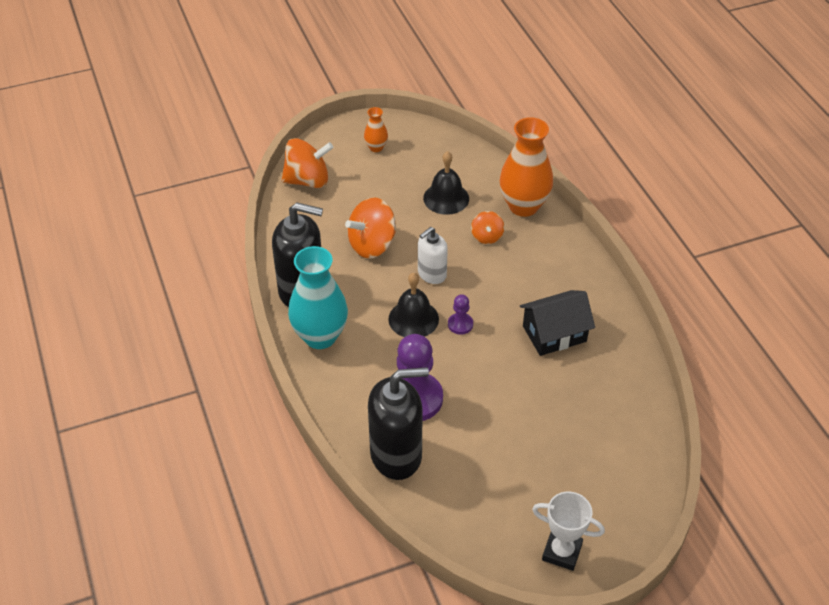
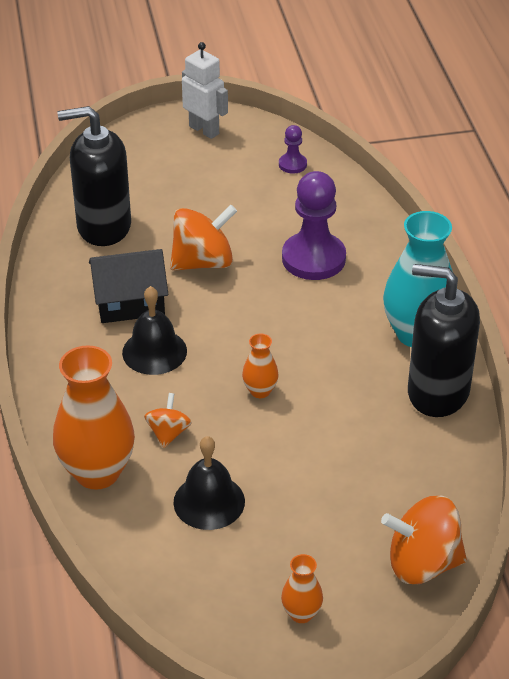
camera: 170 degrees left, 5 degrees down
(372, 245) = (334, 442): orange spinning top -> orange spinning top (203, 262)
(396, 455) = (343, 213): black soap dispenser -> black soap dispenser (103, 226)
(413, 319) = (297, 339): black bell -> black bell (154, 351)
(431, 274) = (260, 391): white soap dispenser -> orange vase
(460, 324) = (240, 326): purple pawn -> purple pawn (292, 164)
(562, 552) = (204, 130): white trophy -> white robot

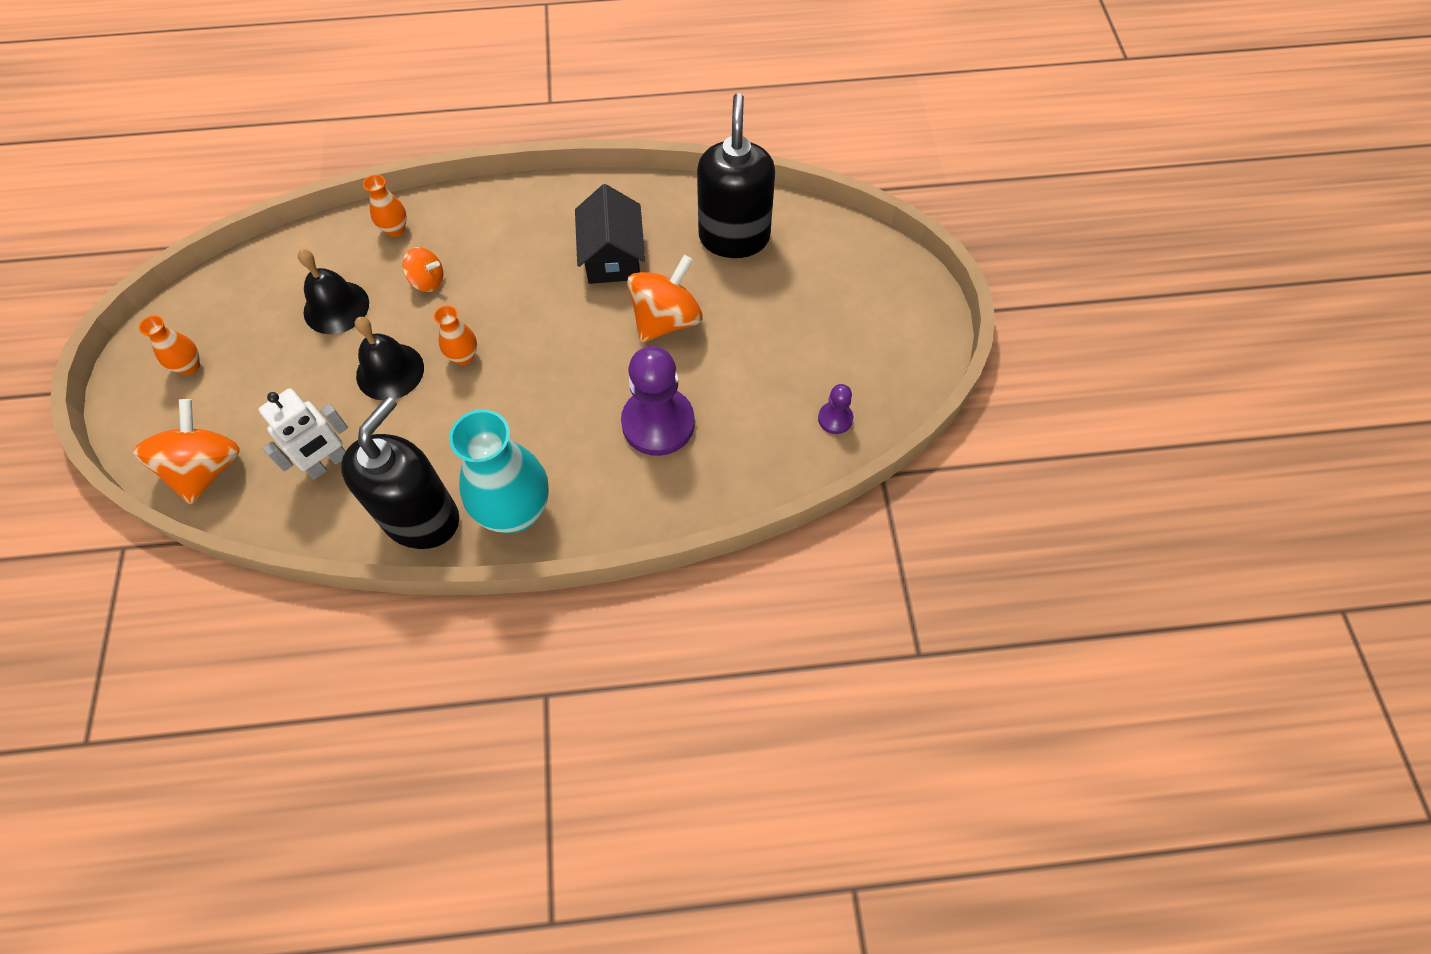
camera: 95 degrees right, 20 degrees up
(97, 472) = (395, 229): orange vase -> orange vase, size x0.48
(154, 351) = (538, 274): black bell -> black bell (390, 371)
(203, 262) = (666, 320): orange spinning top -> orange spinning top turned 120 degrees counterclockwise
(204, 130) = (906, 333): white robot -> white robot (328, 463)

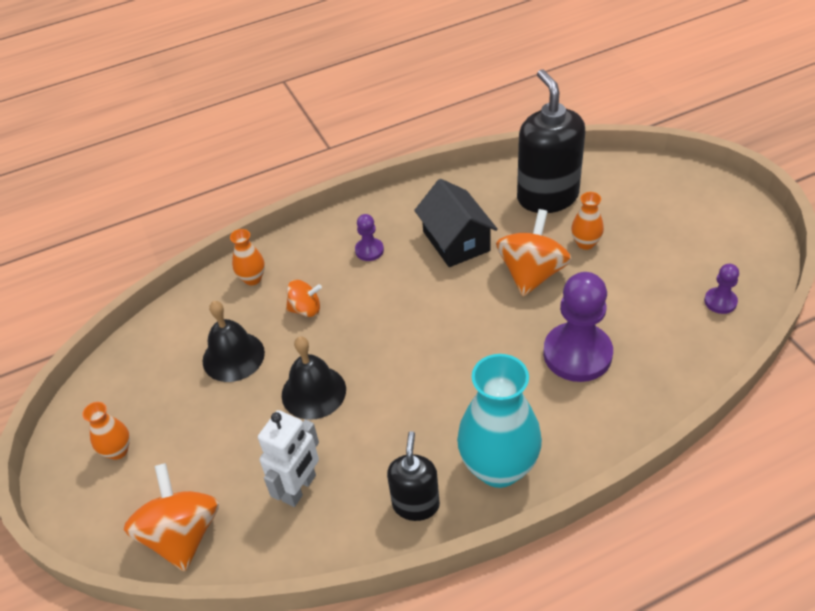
camera: 15 degrees left, 15 degrees down
(421, 518) = (416, 504): black soap dispenser -> black soap dispenser, size x0.57
(464, 356) = (374, 358): orange vase -> orange vase (585, 243)
(522, 237) = (369, 250): none -> purple pawn

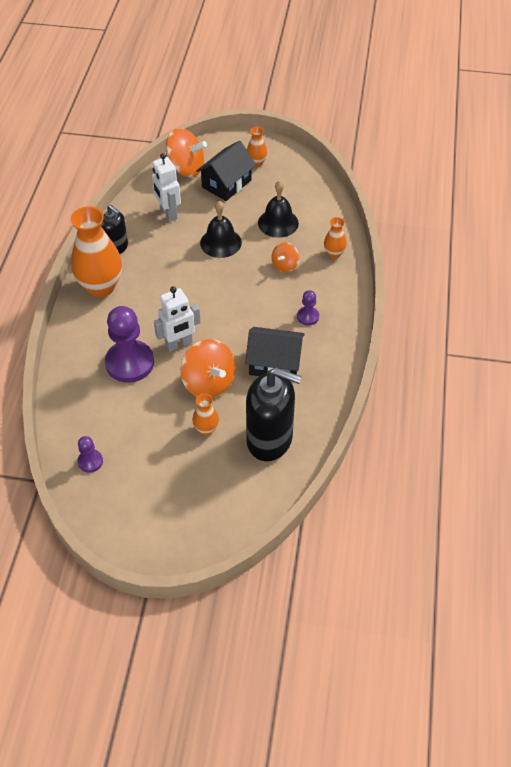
camera: 120 degrees right, 5 degrees up
(188, 458) = (226, 184): none -> black house
(498, 468) = (101, 287): turquoise vase -> orange vase
(508, 328) = (179, 344): none -> white robot

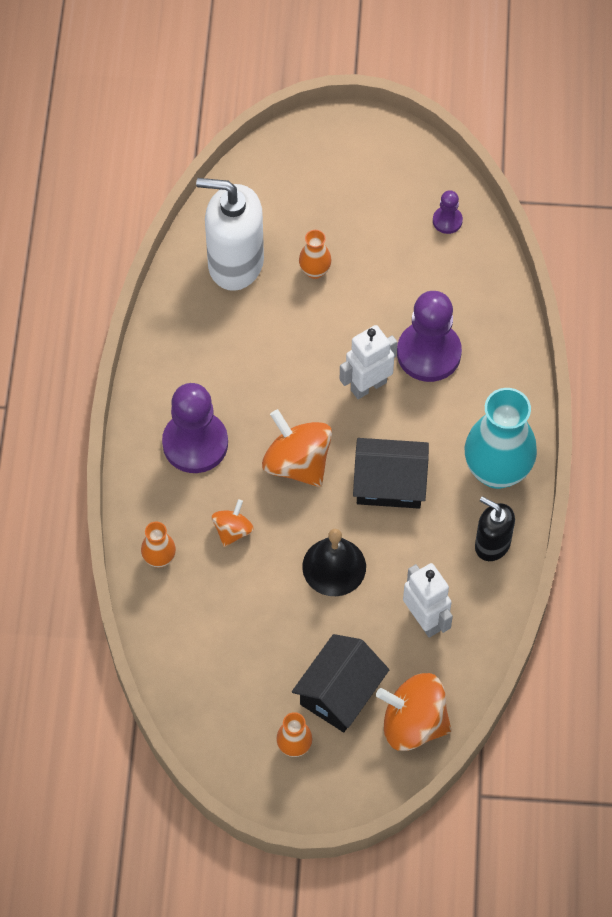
camera: 175 degrees right, 10 degrees up
(101, 287) = (497, 471): orange vase -> turquoise vase
(209, 383) = (320, 332): orange spinning top -> orange spinning top (297, 463)
(270, 440) = (235, 263): black soap dispenser -> white soap dispenser
(274, 363) = (236, 367): black house -> black house (389, 483)
(278, 223) = (248, 614): black bell -> none
(308, 316) = (195, 443): purple pawn -> purple pawn, size x2.10

